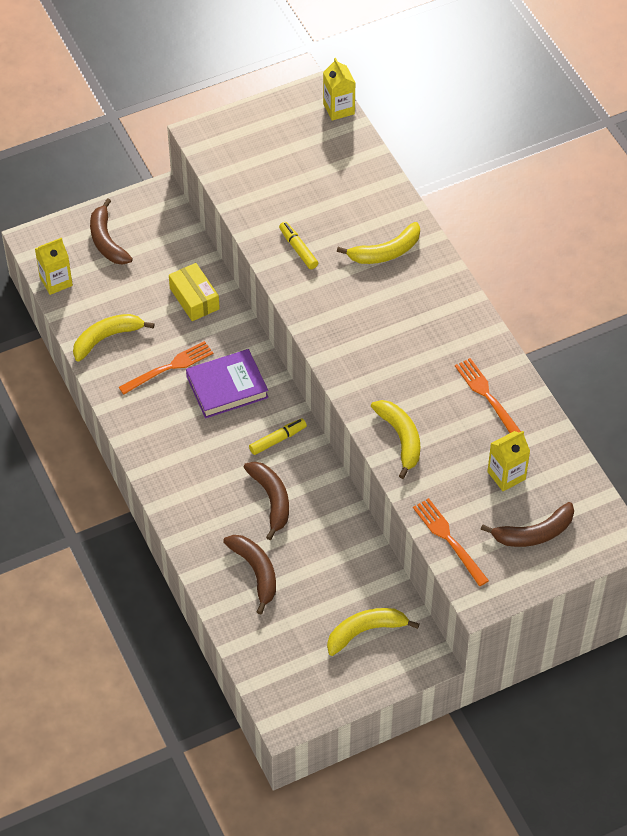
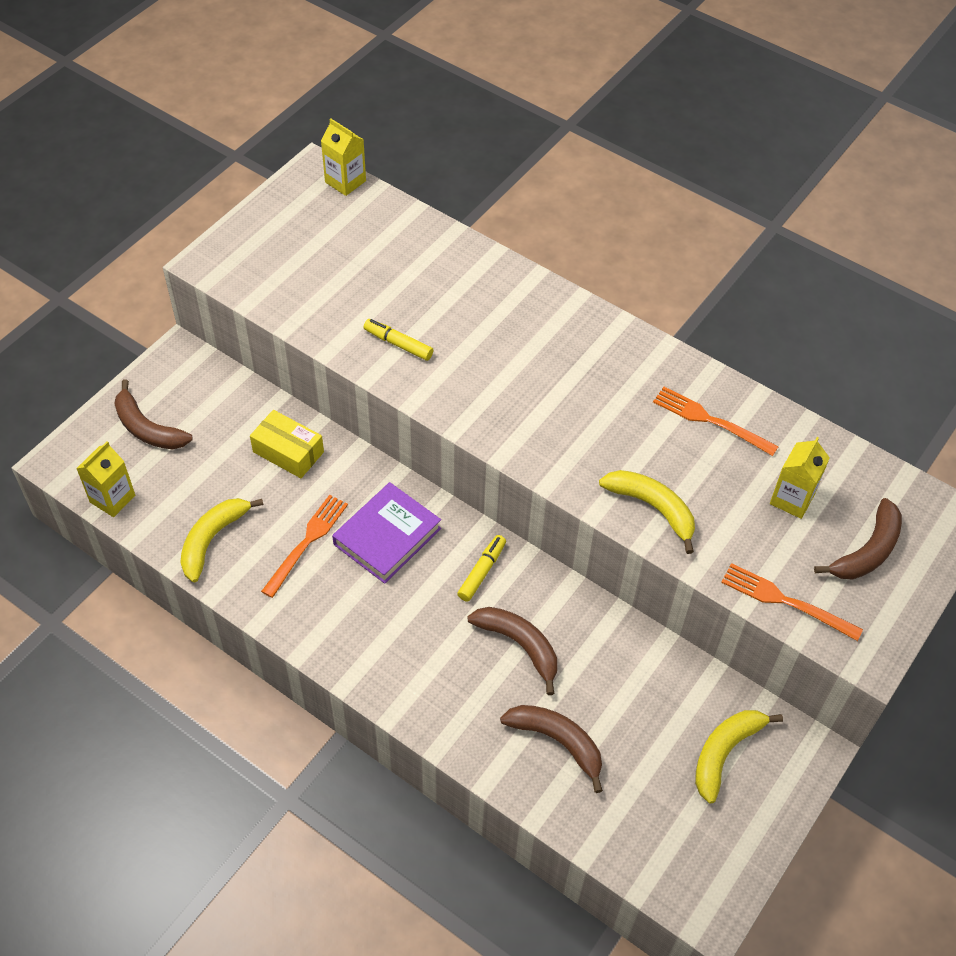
camera: 30 degrees left, 0 degrees up
(385, 252) = (495, 310): yellow banana -> none

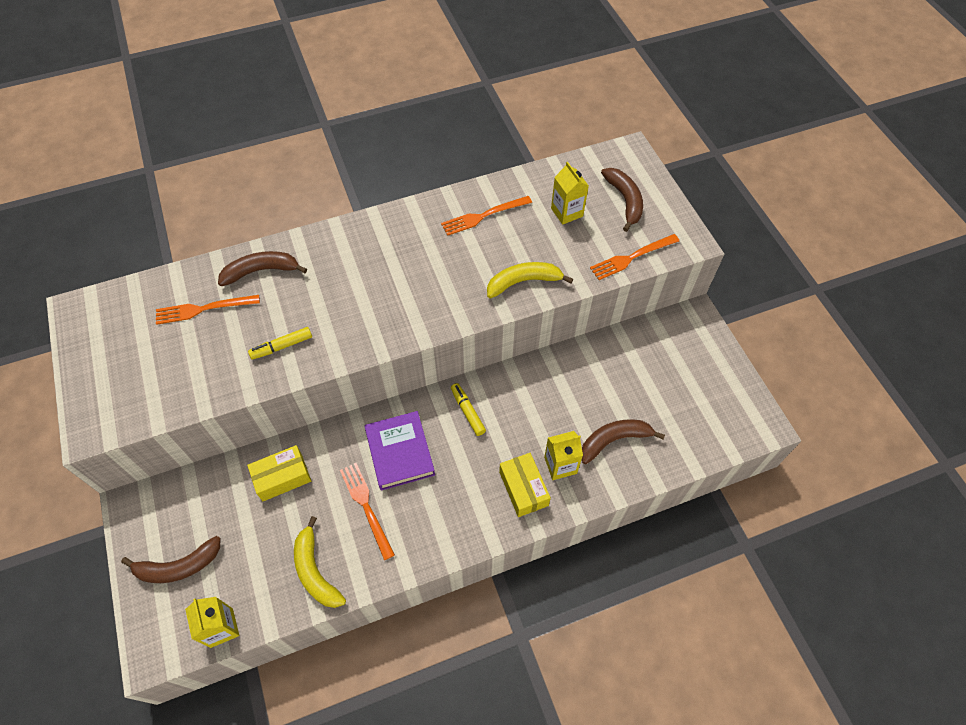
camera: 55 degrees left, 5 degrees up
(345, 181) = (106, 297): yellow carton -> yellow carton (560, 465)
(389, 258) = (202, 309): none -> orange fork
(429, 678) = (523, 488): none -> yellow box
(519, 645) = (535, 422): brown banana -> brown banana (261, 271)
(725, 753) = (673, 358): yellow banana -> none

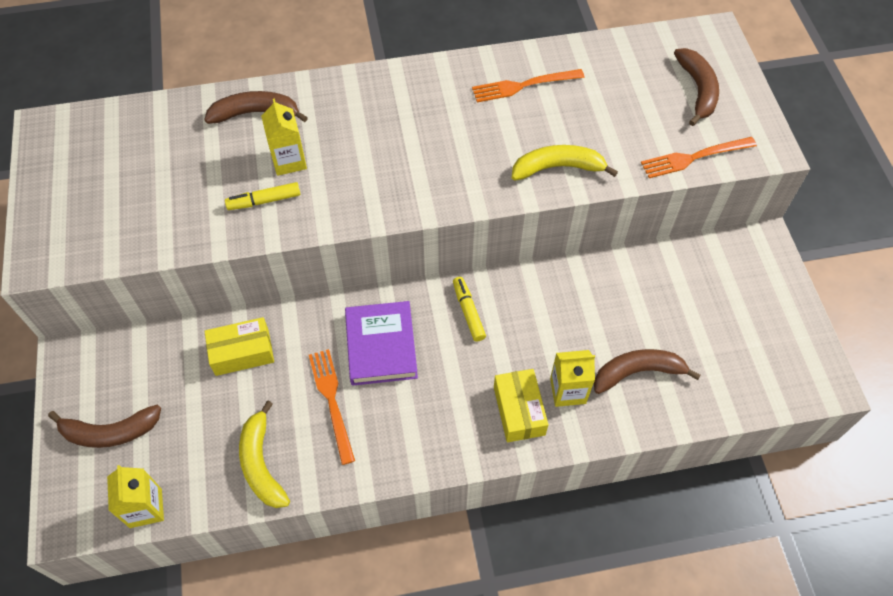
camera: 10 degrees right, 0 degrees up
(202, 309) = (182, 147): orange fork -> none
(567, 212) = (624, 94): yellow carton -> yellow carton (289, 161)

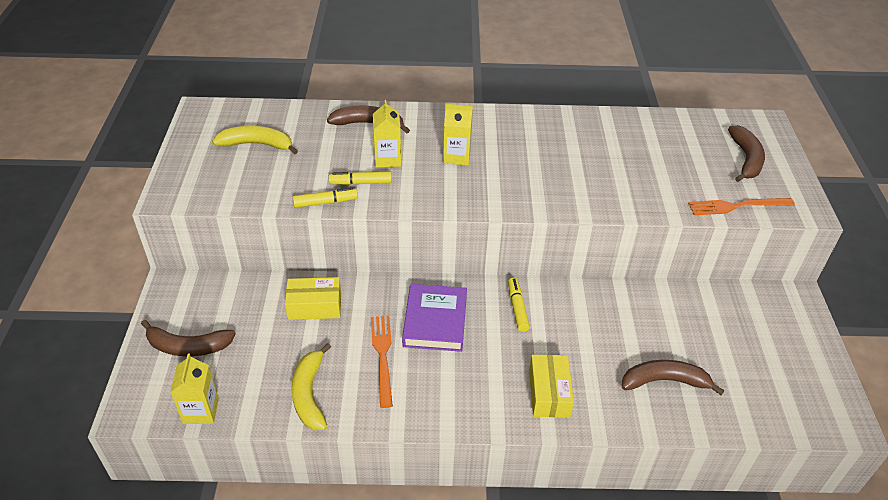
camera: 10 degrees right, 15 degrees down
(229, 236) = (325, 202): none -> yellow marker
(522, 86) = (593, 136): orange fork -> none
(558, 168) = (614, 196): yellow banana -> yellow banana (257, 144)
(568, 391) = (597, 385): yellow carton -> yellow carton (456, 156)

